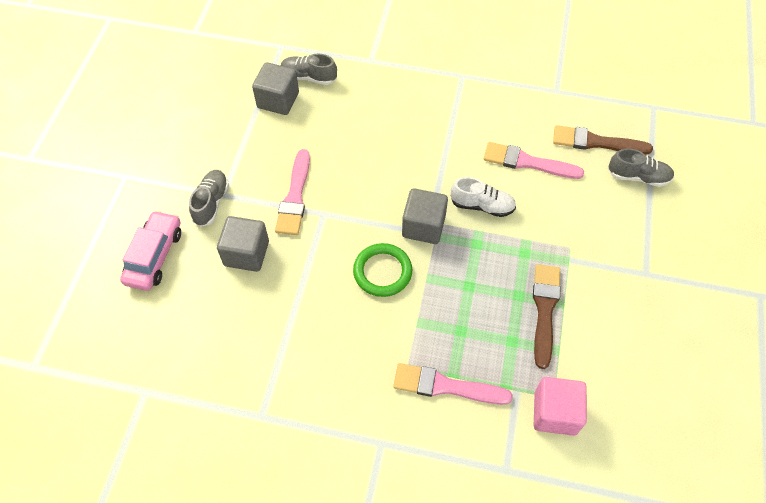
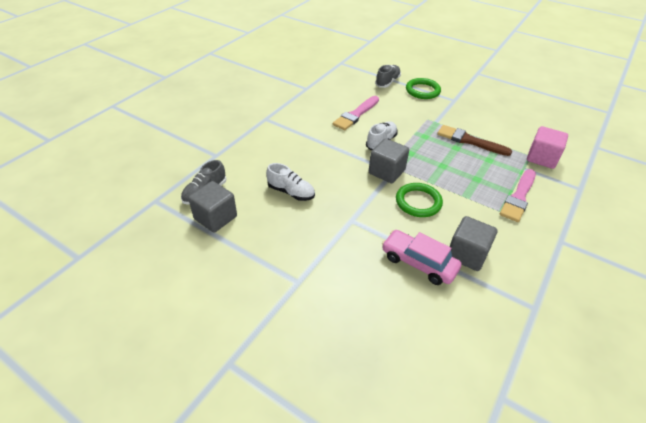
camera: 70 degrees left, 15 degrees down
(154, 256) = (346, 355): pink car -> pink car (419, 263)
(211, 203) = (303, 292): grey shoe -> none
(246, 253) = (371, 279): grey cube -> grey cube (467, 254)
(295, 197) = (326, 233): pink brush -> none
(343, 146) = (291, 192): none -> white shoe
(596, 142) = (355, 87): brown brush -> none
(644, 226) = (422, 91): none -> green ring

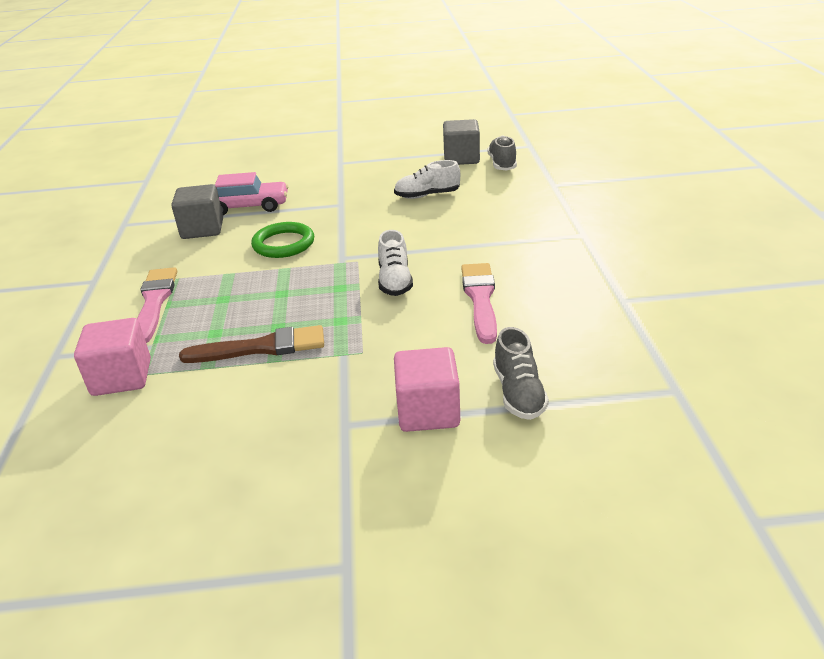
camera: 145 degrees right, 10 degrees down
(386, 172) = (349, 253): grey cube -> none
(422, 91) = (428, 411): green ring -> pink cube

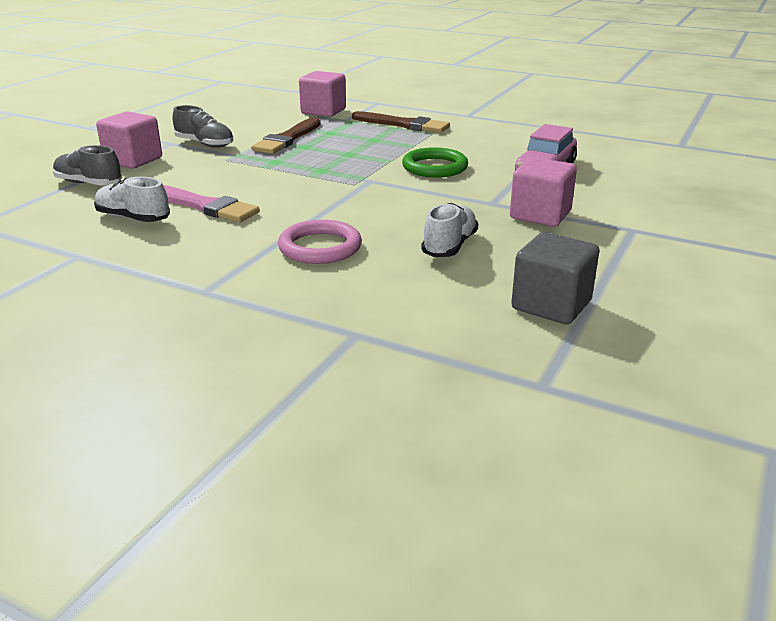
camera: 120 degrees right, 5 degrees down
(154, 302) = (404, 124): pink brush -> brown brush
(202, 229) = (515, 148): grey cube -> none
(346, 187) = (540, 215): none -> pink cube
(395, 281) = (293, 187): white shoe -> white shoe (133, 218)
(482, 227) = (320, 247): none -> pink ring
(502, 164) = (488, 327): grey shoe -> grey shoe (205, 144)

